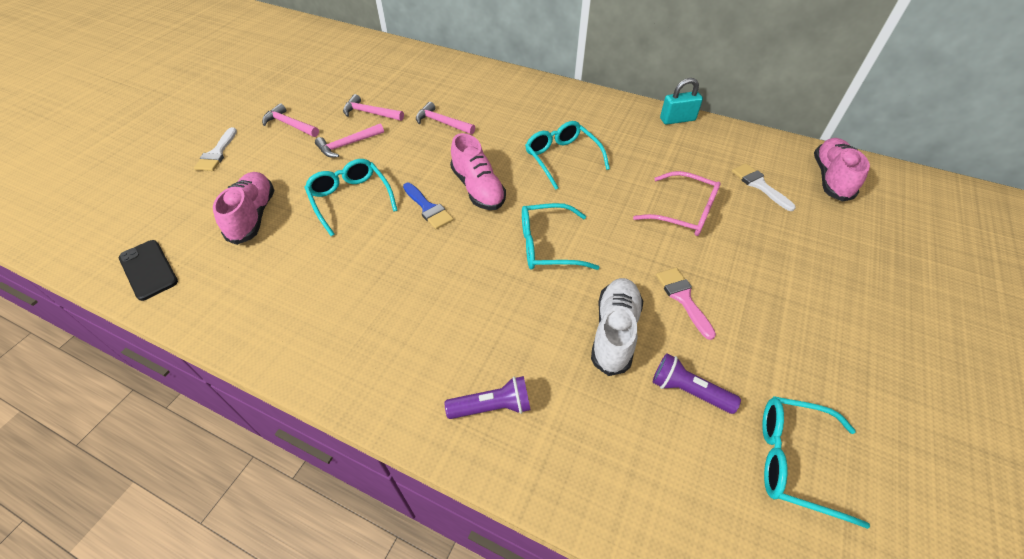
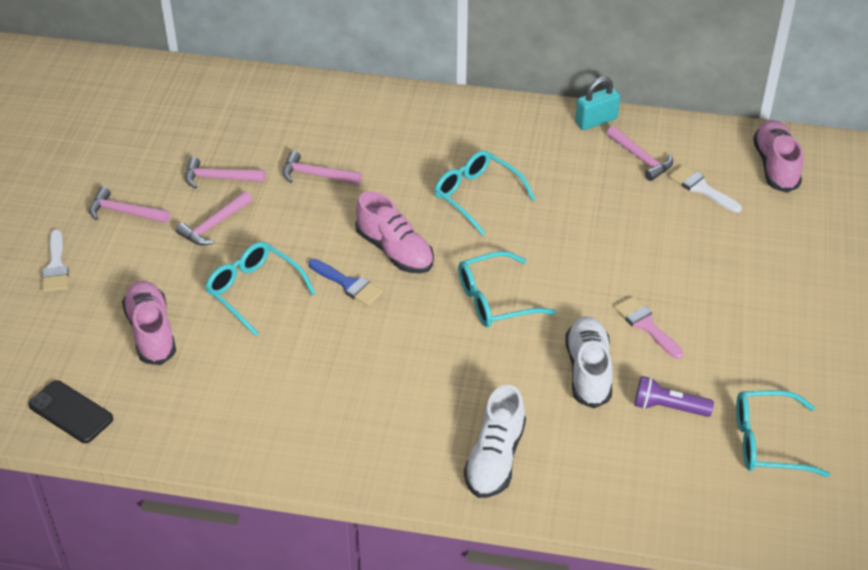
camera: 15 degrees left, 5 degrees down
(492, 406) = (495, 458): purple flashlight -> white shoe
(684, 212) = (628, 235): pink glasses -> none
(709, 153) = (641, 158): none -> pink hammer

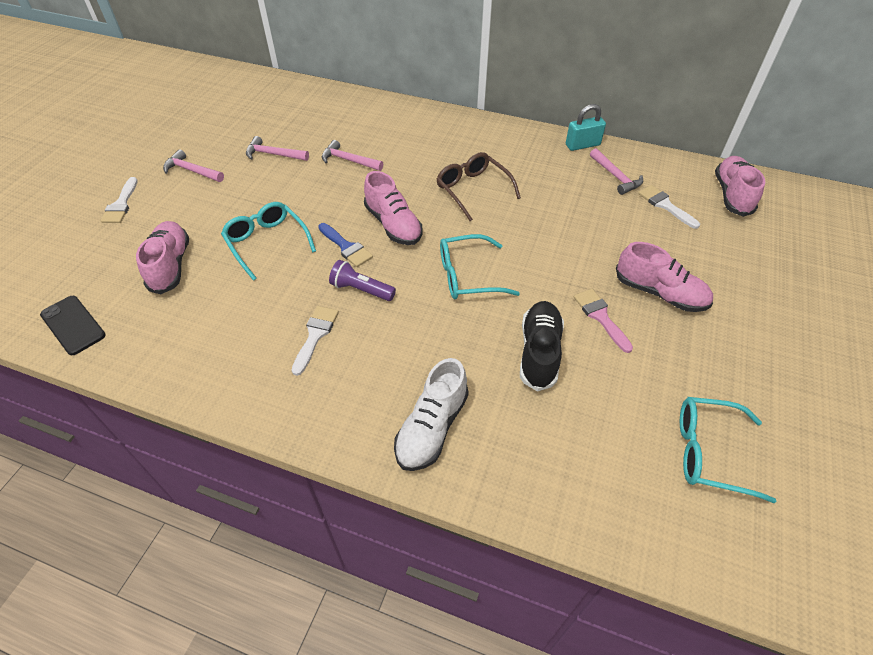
camera: 10 degrees right, 5 degrees up
(214, 225) = (255, 188): pink hammer -> none
(346, 386) = (315, 335): none -> white brush
(477, 196) = (473, 190): turquoise glasses -> brown glasses
(588, 371) = (539, 352): white shoe -> black shoe
(668, 407) = (611, 400): purple flashlight -> purple flashlight (361, 290)
(705, 292) = (659, 293): none -> pink shoe

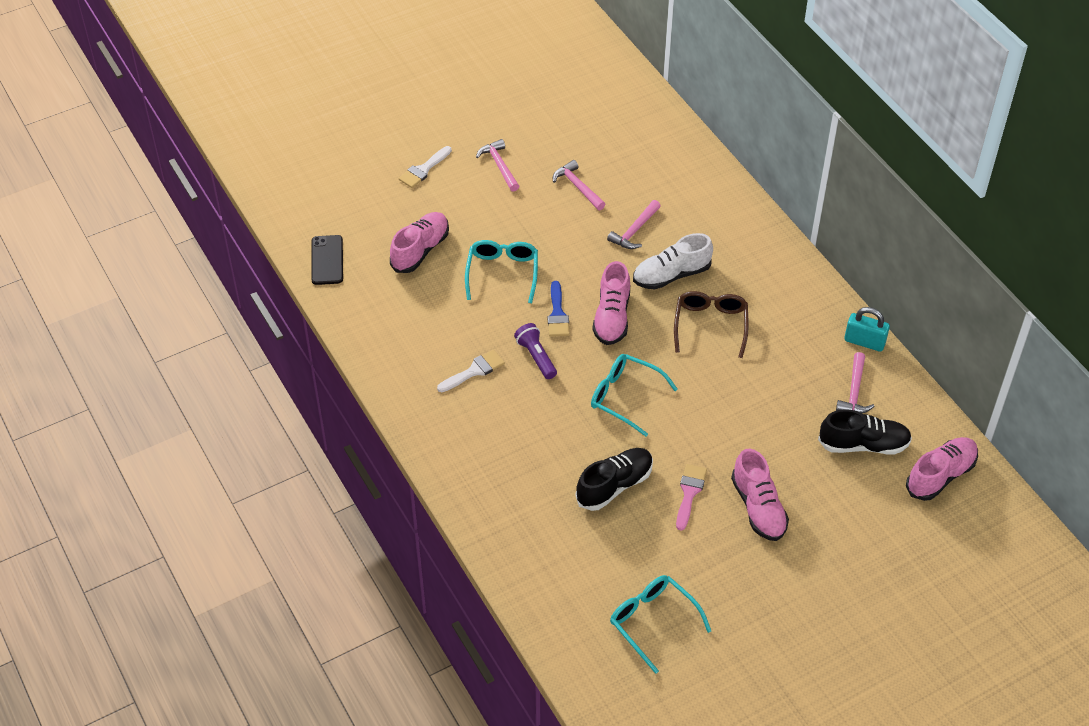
camera: 40 degrees right, 0 degrees up
(348, 160) = (634, 231): pink hammer -> pink hammer turned 120 degrees counterclockwise
(432, 427) = (492, 483): white shoe -> white shoe (671, 275)
(665, 205) = (863, 445): white brush -> black shoe

